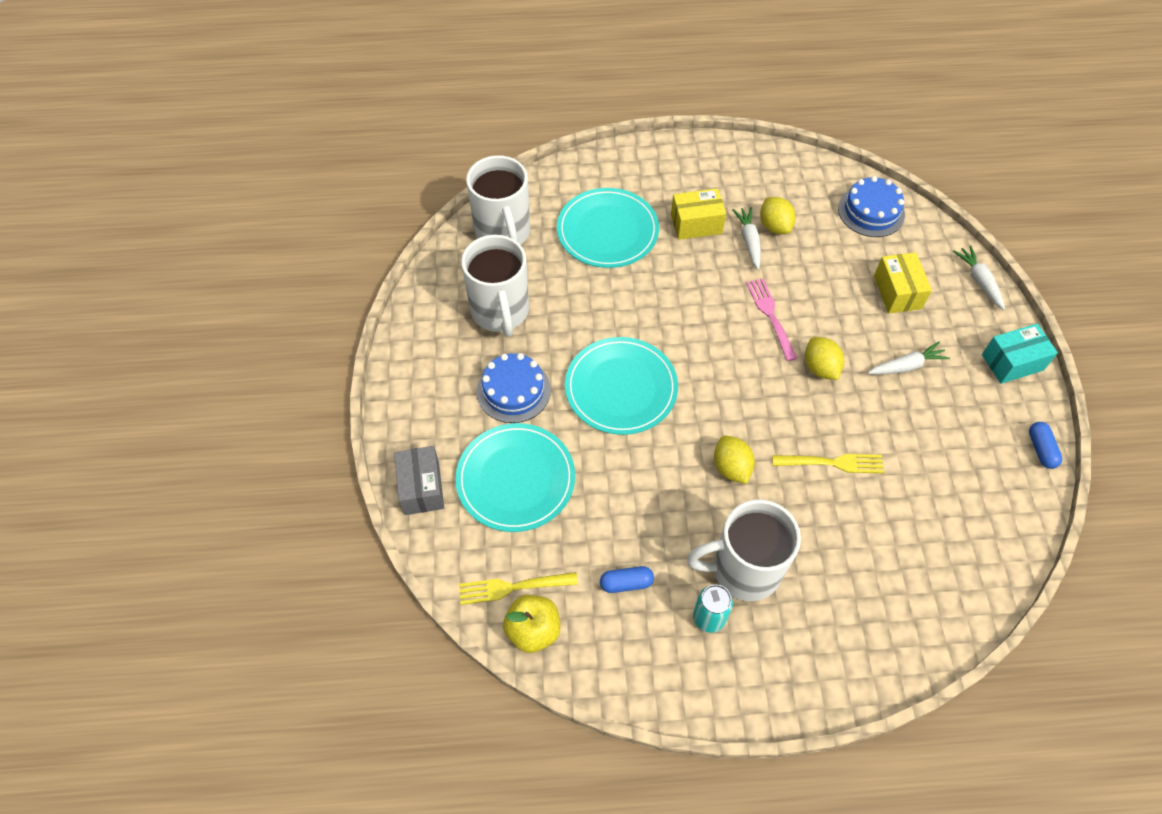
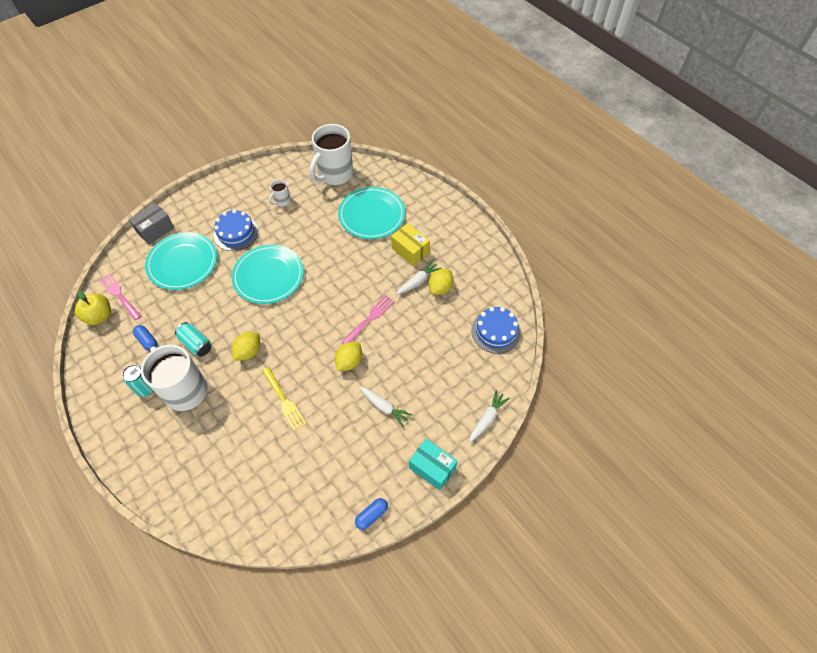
camera: 55 degrees right, 0 degrees up
(500, 312) = (282, 201): white mug -> white mug, size x0.45
(513, 587) = (119, 295): yellow fork -> pink fork
(675, 524) = (196, 344): none -> turquoise can
(897, 292) = (440, 376): yellow box -> none

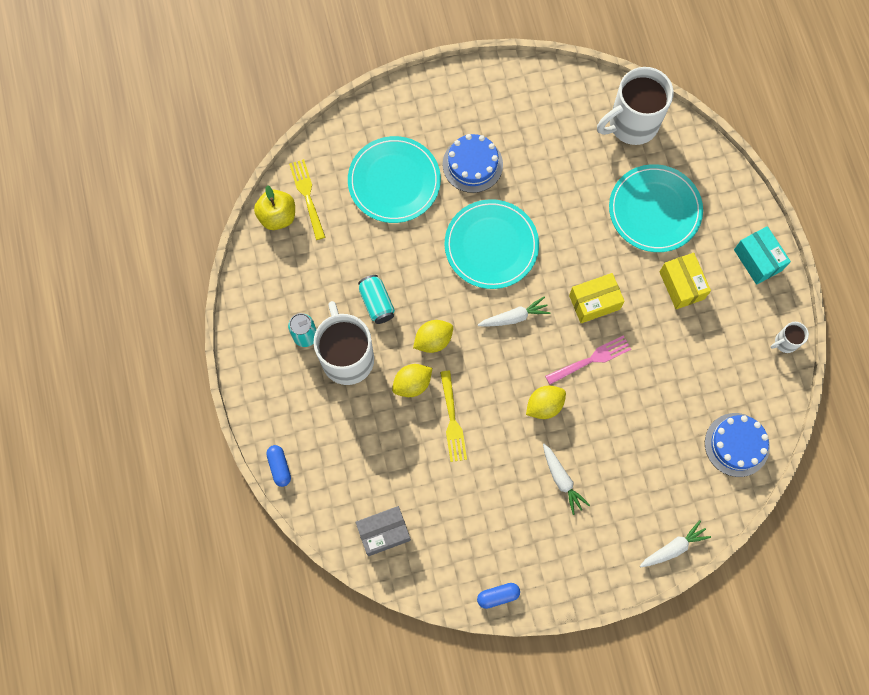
camera: 25 degrees right, 15 degrees up
(119, 295) = (307, 197): pink fork -> yellow fork
(147, 341) = (323, 274): blue capsule -> blue capsule (279, 467)
(155, 230) = (375, 117): grey box -> grey box (384, 532)
(282, 201) = (547, 139): white mug -> white mug (785, 342)
(356, 283) = (594, 302): none -> yellow box
(418, 281) = (672, 334): white carrot -> white carrot (514, 317)
(432, 468) = (585, 575): turquoise box -> turquoise box (758, 260)
(440, 288) = (696, 355): yellow lemon -> yellow lemon (412, 384)

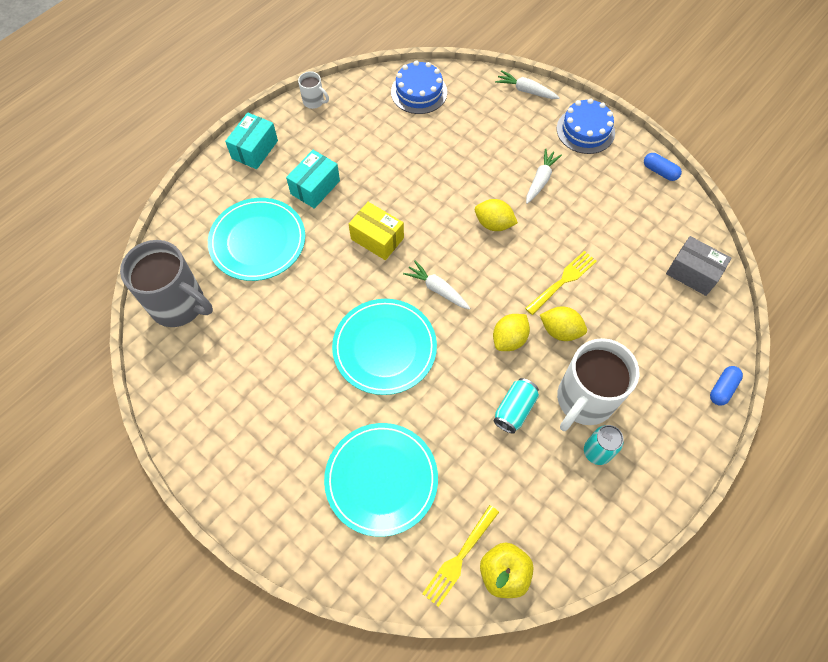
camera: 125 degrees left, 10 degrees down
(433, 340) = (509, 339): yellow lemon -> yellow lemon turned 75 degrees counterclockwise
(472, 164) = (312, 416): blue cake -> blue cake (585, 130)
(590, 360) = (429, 214): pink fork -> none
(631, 124) = (179, 305): white mug -> grey mug
(681, 285) = (315, 187): yellow box -> turquoise box

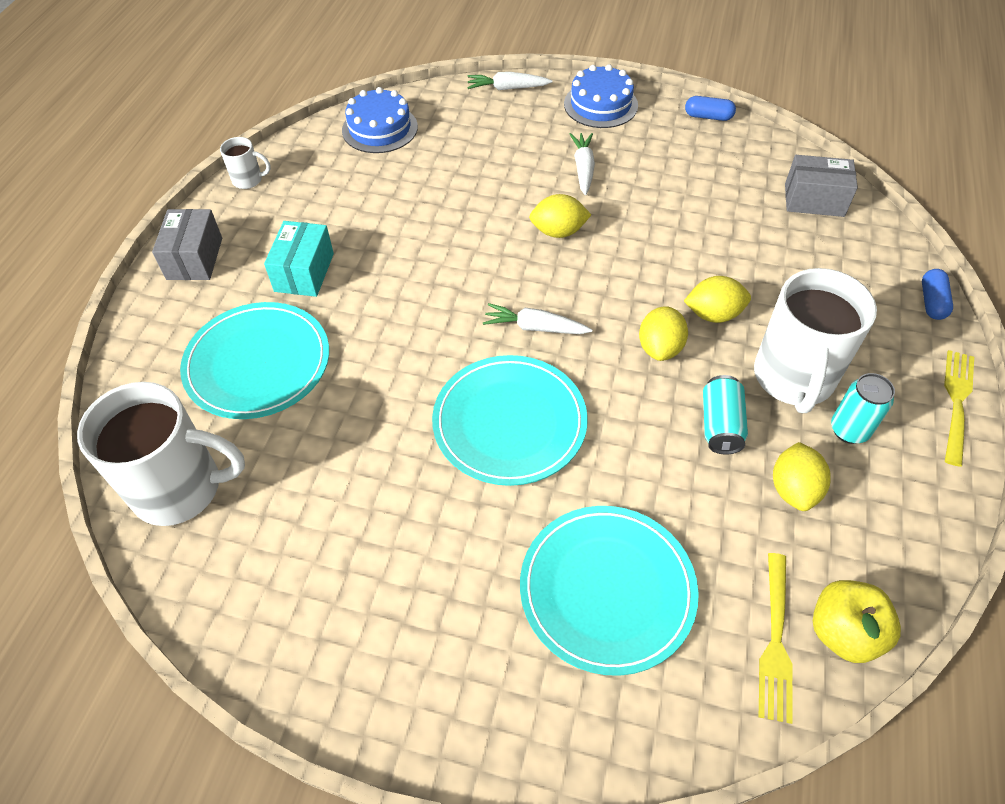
camera: 25 degrees left, 10 degrees down
(179, 305) = (180, 488): grey mug -> white mug
(255, 149) = (194, 258): turquoise box -> grey box
(377, 238) = (422, 300): yellow box -> none
(533, 473) = (793, 489): none -> yellow lemon
(562, 281) = (679, 262): yellow fork -> yellow fork (957, 403)

